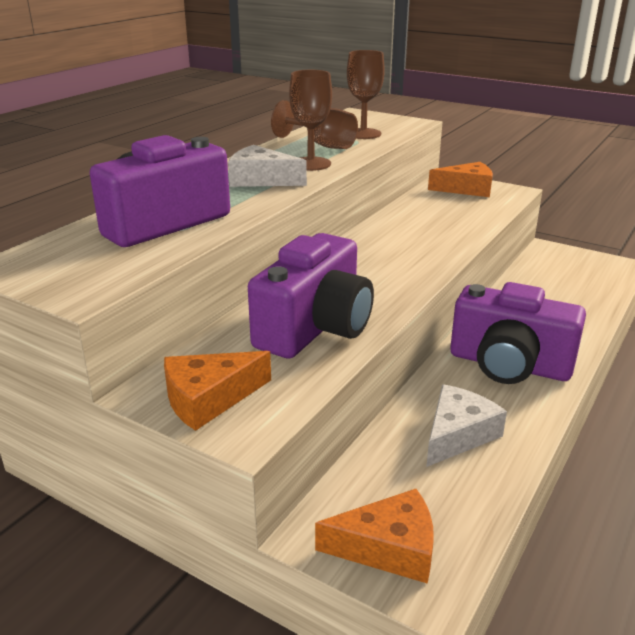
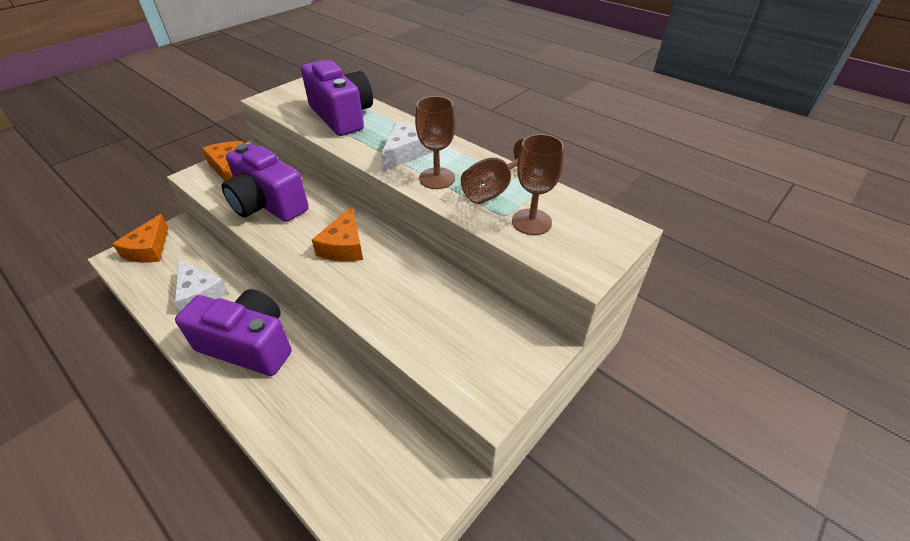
camera: 100 degrees right, 15 degrees up
(467, 189) = (502, 354): orange cheese -> orange cheese (344, 246)
(509, 365) = (248, 345): purple camera -> purple camera turned 75 degrees clockwise

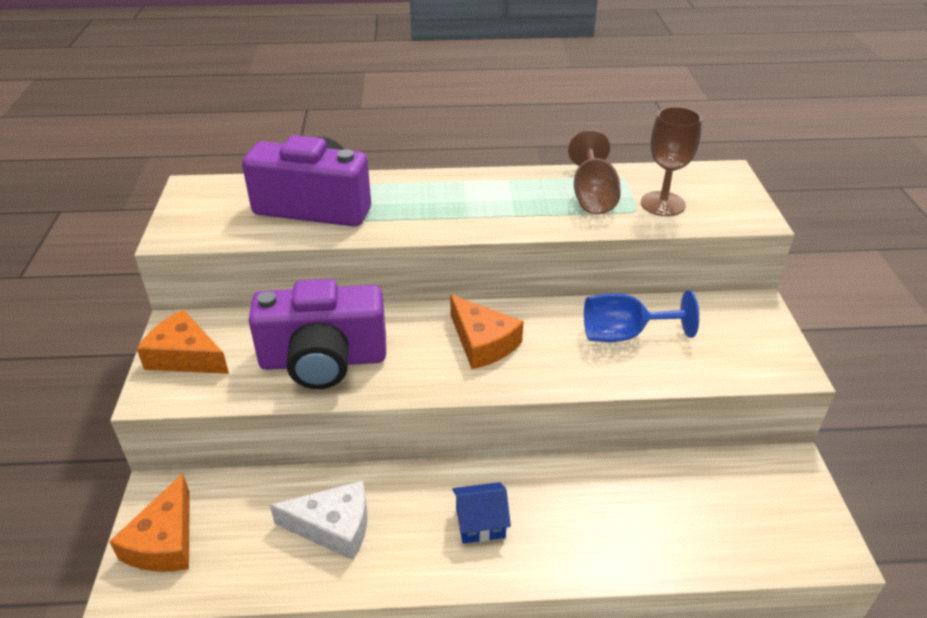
camera: 45 degrees left, 5 degrees down
(149, 249) = (164, 541): orange cheese -> orange cheese turned 45 degrees clockwise
(248, 345) = (480, 522): purple camera -> blue house
(406, 152) = (457, 206): white cheese -> none
(422, 297) = (624, 335): none -> blue goblet
(437, 178) = (529, 212): brown goblet -> none

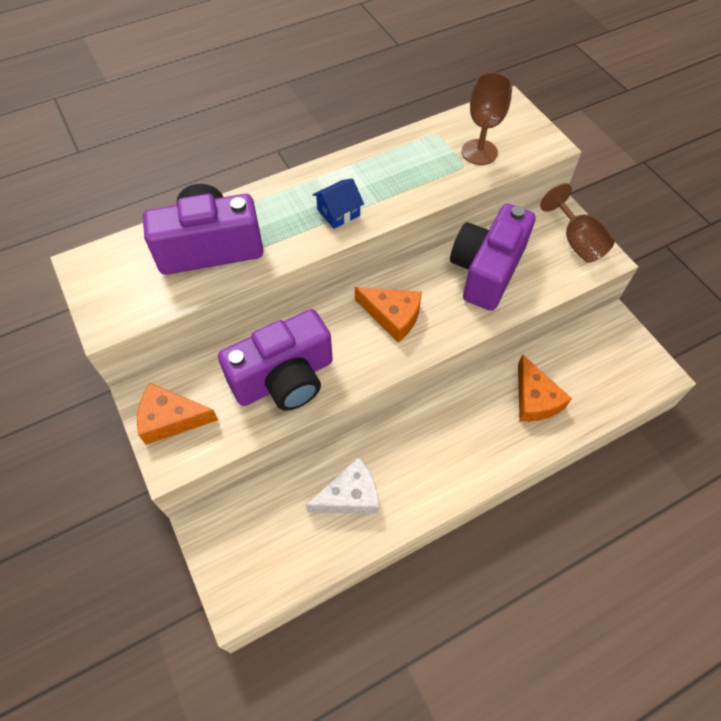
camera: 25 degrees left, 20 degrees up
(164, 541) = (236, 561): orange cheese -> orange cheese (535, 399)
(480, 522) = (445, 448): blue house -> blue house (338, 212)
(592, 196) = (424, 161): brown goblet -> brown goblet (576, 241)
(624, 335) = (486, 271): blue goblet -> purple camera

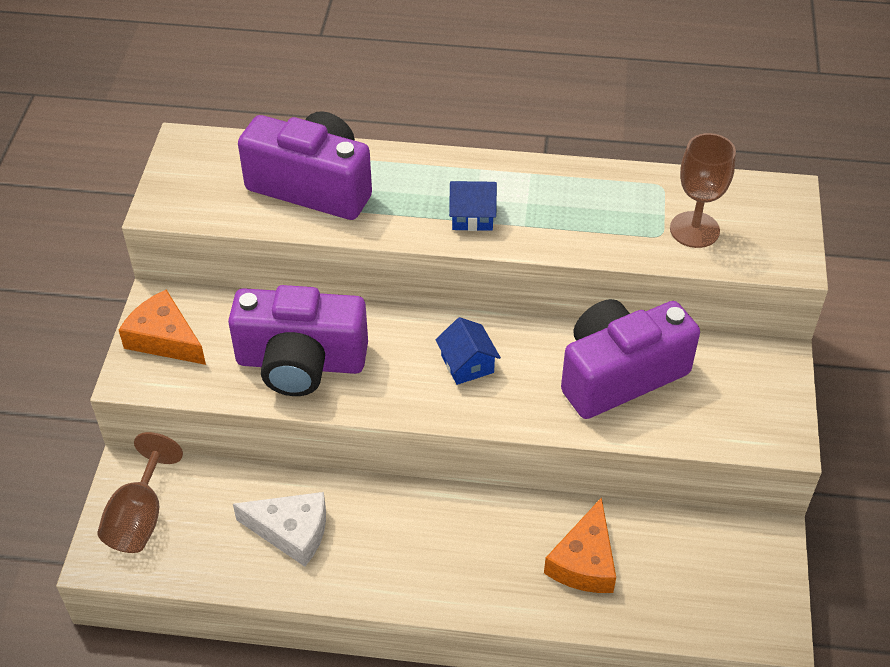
camera: 35 degrees right, 10 degrees down
(392, 316) = (467, 364): orange cheese -> blue house
(576, 241) = (766, 402): brown goblet -> brown goblet (140, 517)

